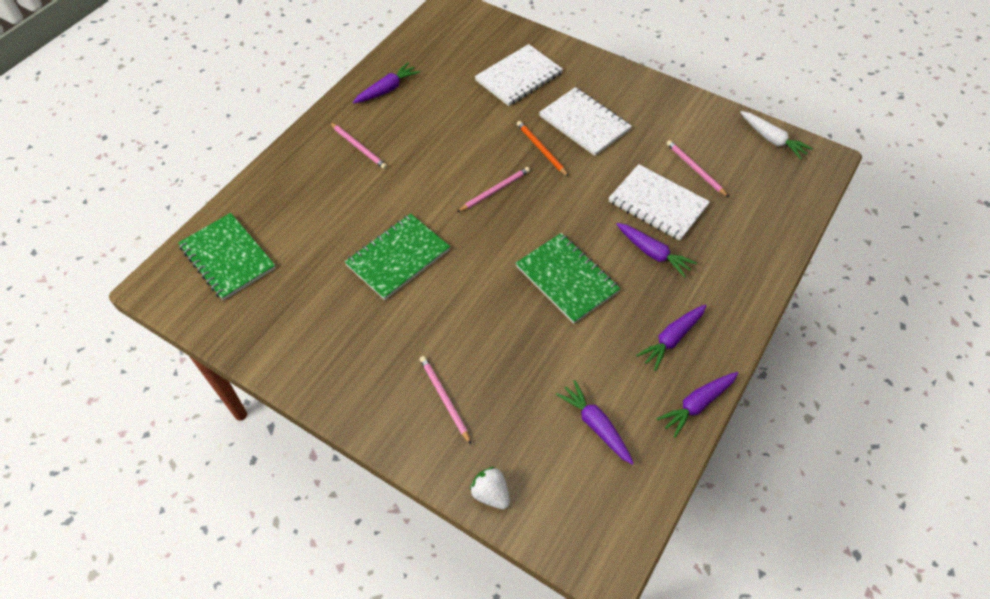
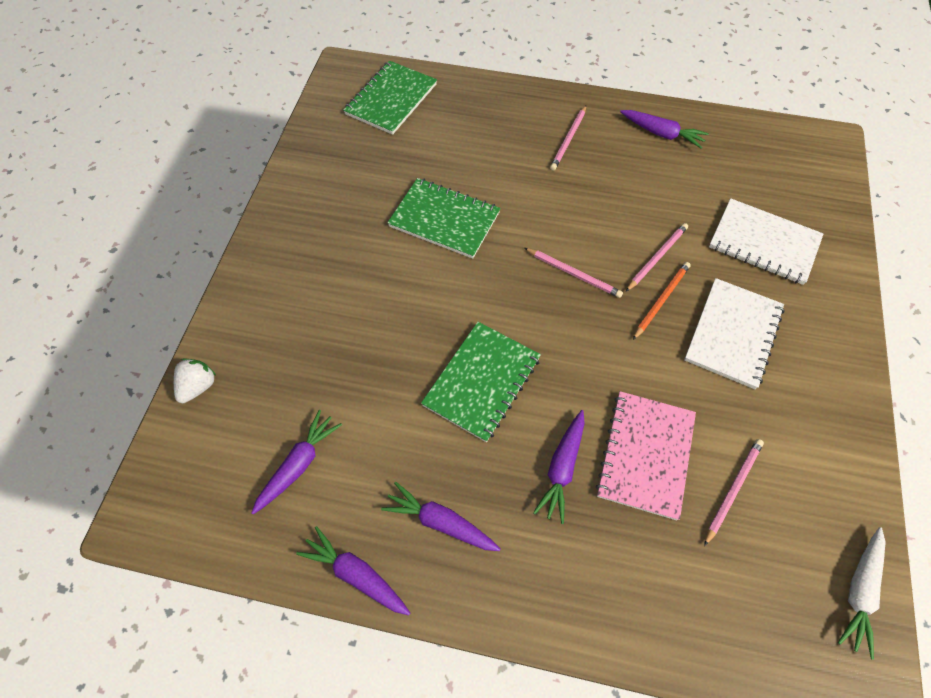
camera: 70 degrees right, 5 degrees up
(444, 399) = (292, 313): pink pencil -> pink pencil (657, 257)
(657, 204) = (645, 455): white notebook -> pink notebook

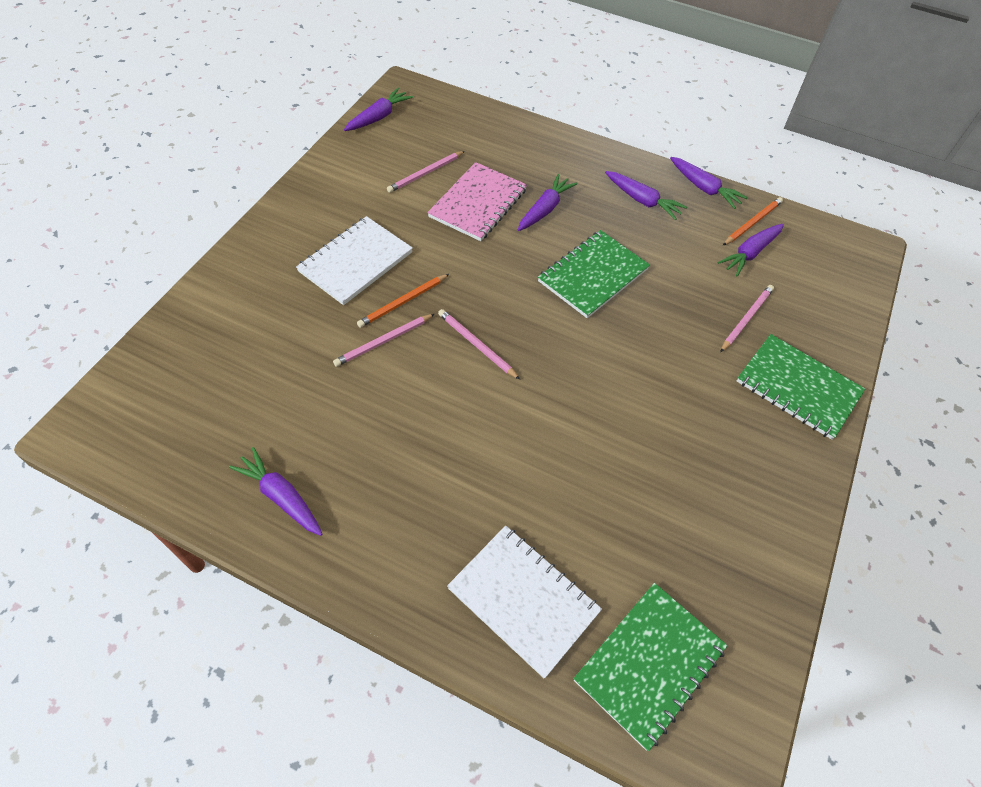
camera: 170 degrees left, 5 degrees down
(198, 386) = (847, 325): white strawberry -> none
(290, 521) = (752, 223): none -> orange pencil
(444, 219) = (600, 437): green notebook -> green notebook (798, 387)
(568, 139) = (409, 517): pink pencil -> pink pencil (746, 319)
(763, 243) = (264, 331): white notebook -> white notebook (523, 600)
(859, 591) = (378, 117): white carrot -> purple carrot

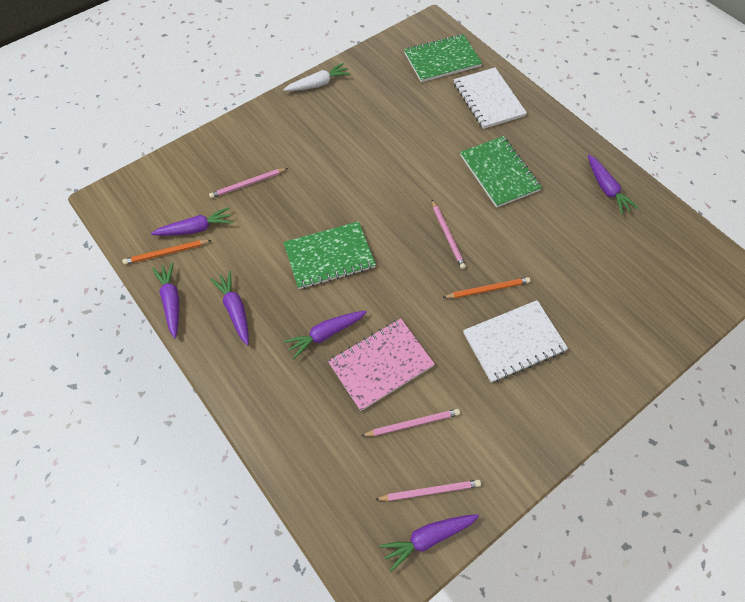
camera: 150 degrees left, 5 degrees up
(383, 341) = (513, 262): pink pencil -> pink pencil (430, 491)
(798, 387) = (258, 134): green notebook -> green notebook (499, 173)
(799, 508) = (318, 84): none -> white carrot

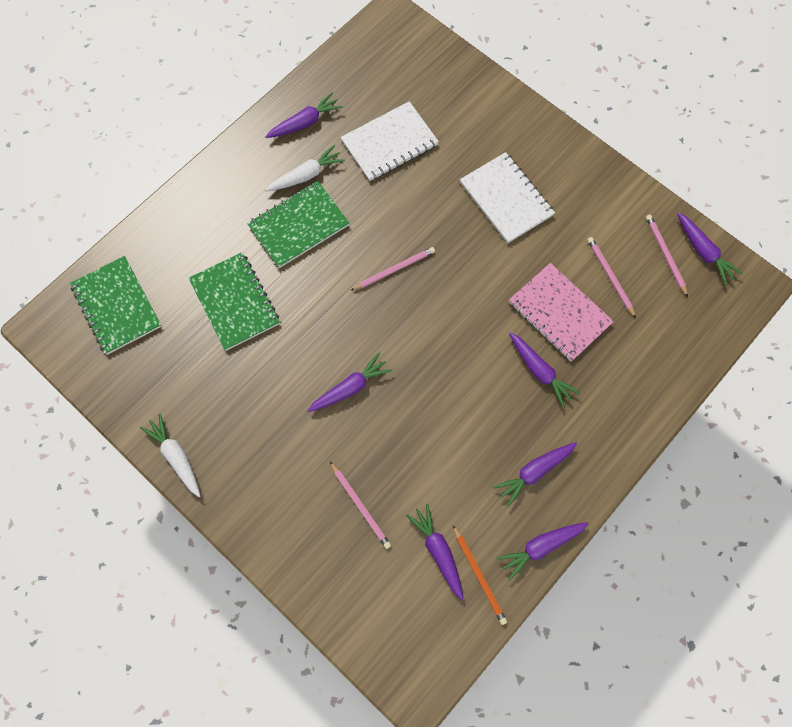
camera: 100 degrees left, 10 degrees up
(329, 256) = (445, 386): green notebook -> green notebook (235, 302)
(345, 190) = (350, 387): none -> purple carrot
(488, 100) = (184, 245): white notebook -> white notebook (389, 143)
(488, 289) = (453, 225): orange pencil -> none
(550, 183) = (306, 175): none -> white carrot

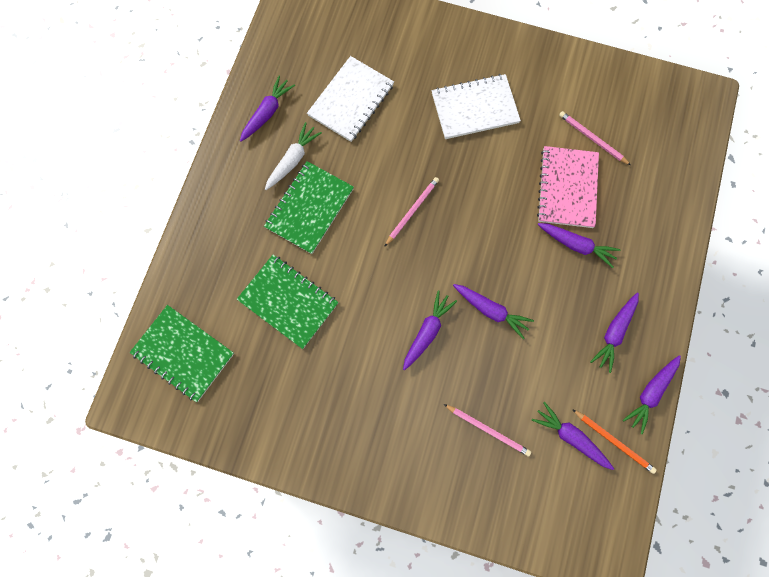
camera: 25 degrees left, 5 degrees up
(176, 456) = (308, 463): white carrot -> none
(506, 199) = (474, 108): white notebook -> white notebook turned 45 degrees counterclockwise
(559, 313) = (567, 188): pink notebook -> pink notebook turned 75 degrees clockwise
(665, 255) = (626, 101): pink pencil -> none
(703, 252) = (655, 85): purple carrot -> purple carrot (491, 310)

